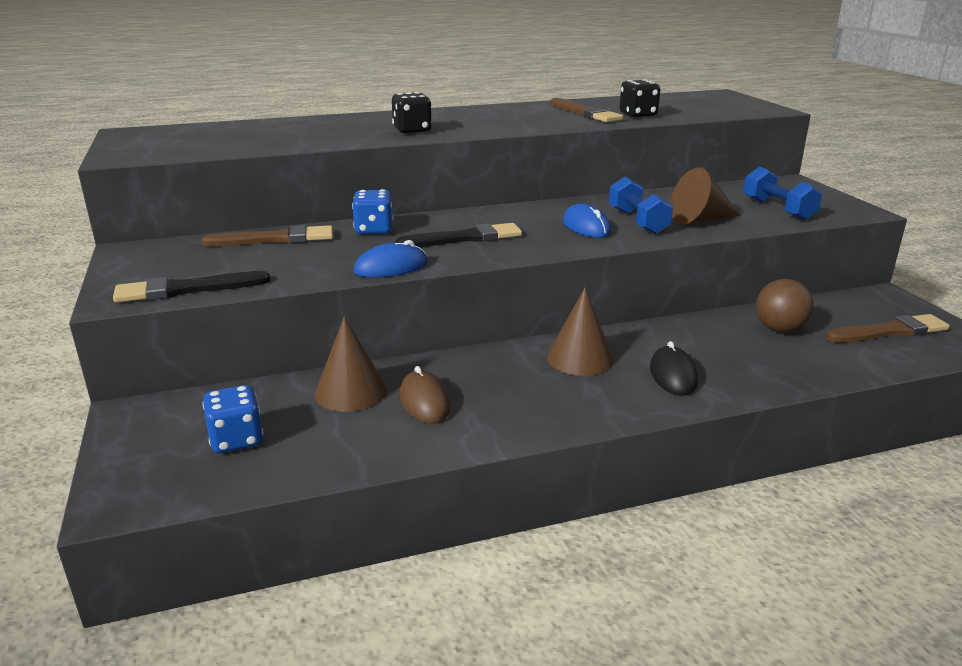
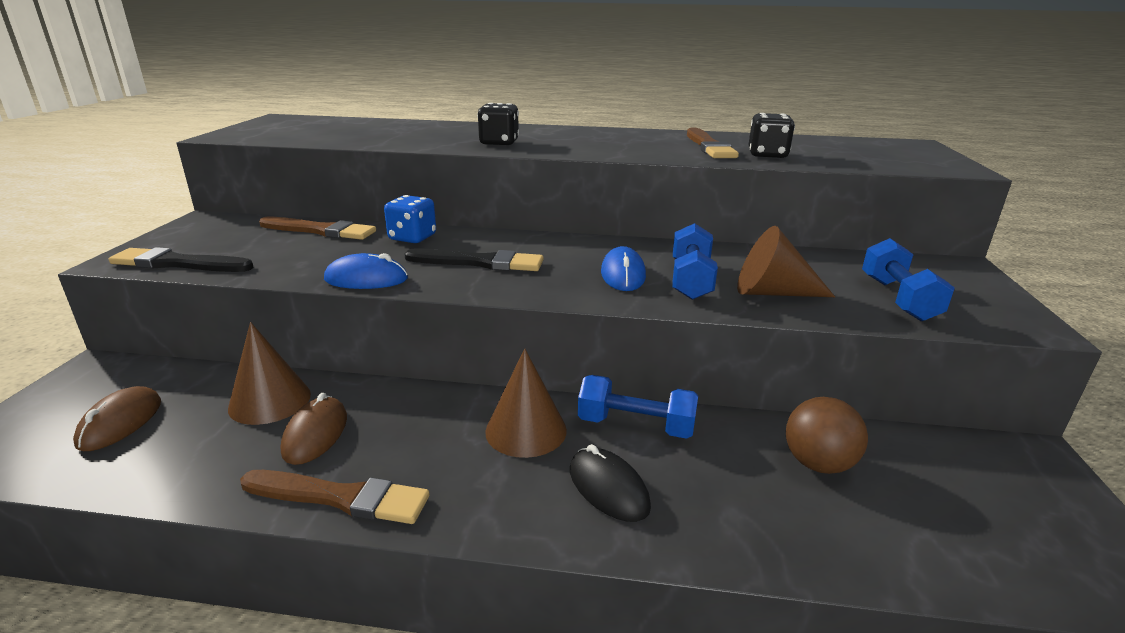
camera: 25 degrees right, 0 degrees up
(236, 440) = (120, 422): blue dice -> brown mouse
(650, 337) = (636, 426): none -> blue dumbbell
(673, 375) = (608, 488): black mouse -> black mouse turned 60 degrees counterclockwise
(890, 331) = (994, 518): brown brush -> brown brush (341, 497)

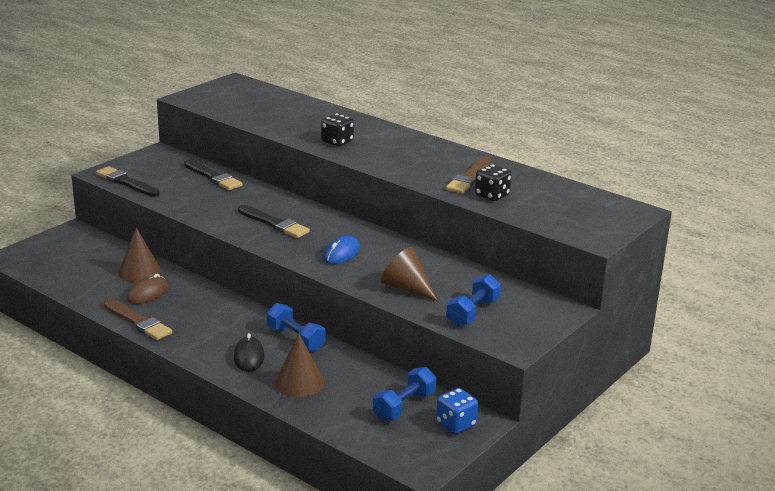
camera: 30 degrees right, 0 degrees up
(120, 422) = (73, 262): brown mouse -> none
(320, 231) = (213, 177): brown brush -> black brush
(366, 279) = (206, 218): blue mouse -> none
(412, 238) = (258, 196): blue dice -> blue dice (456, 424)
(526, 430) = (241, 323): brown cone -> brown cone (299, 382)
(691, 280) = (374, 267): blue dumbbell -> blue dumbbell (404, 406)
(818, 464) = (359, 383): brown ball -> none

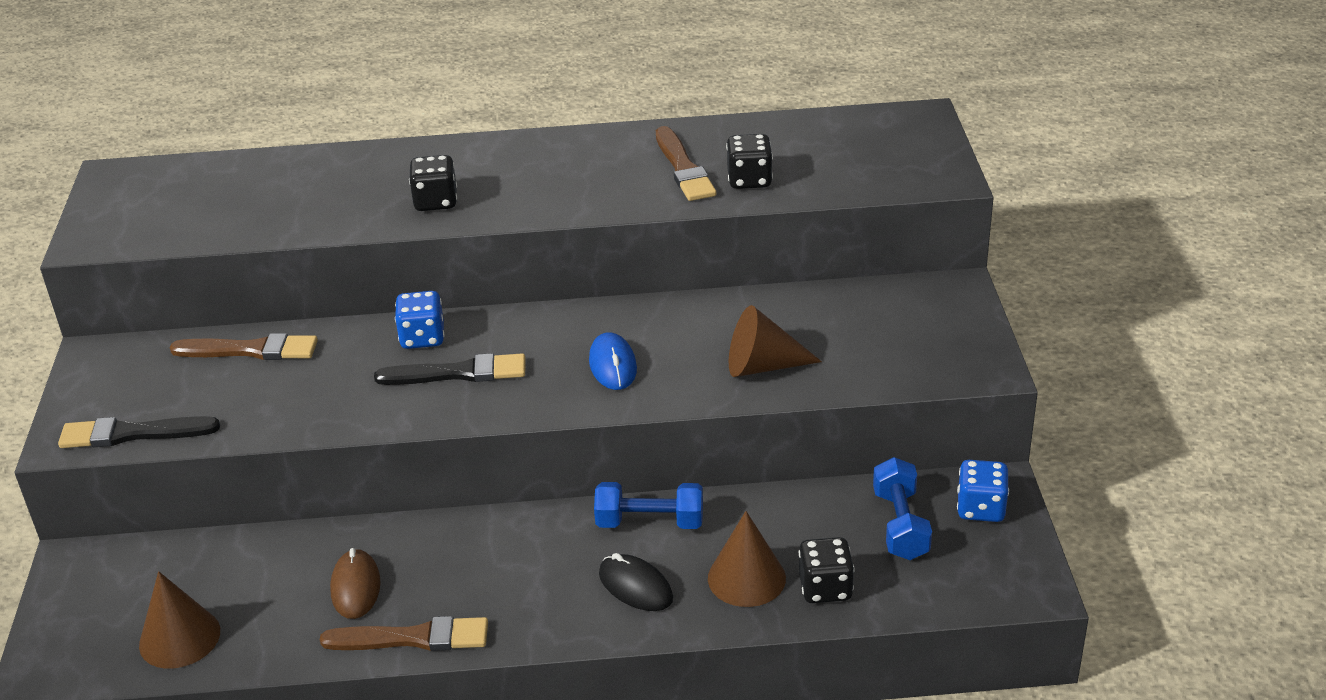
camera: 40 degrees left, 10 degrees up
(139, 272) = (288, 562): brown cone -> brown cone (179, 638)
(213, 177) = (251, 350): black brush -> brown brush
(283, 205) = (422, 338): none -> blue dice
(326, 407) = (825, 588): none -> black dice
(472, 313) = (881, 353): blue dumbbell -> none

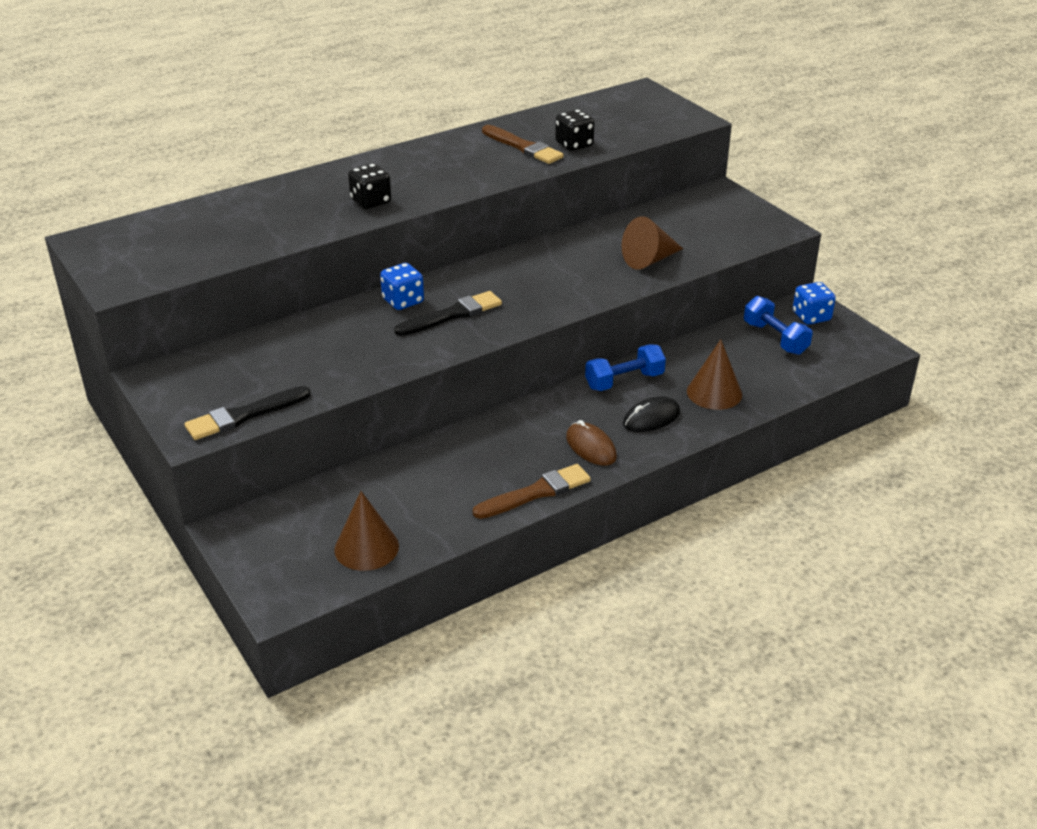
camera: 30 degrees left, 0 degrees up
(251, 350) = (280, 341): brown brush -> none
(355, 587) = (465, 477): brown mouse -> brown mouse (591, 447)
(613, 365) = (553, 283): blue mouse -> none
(635, 586) = (651, 418): black mouse -> black mouse turned 45 degrees counterclockwise
(825, 588) = (765, 384): black dice -> none

